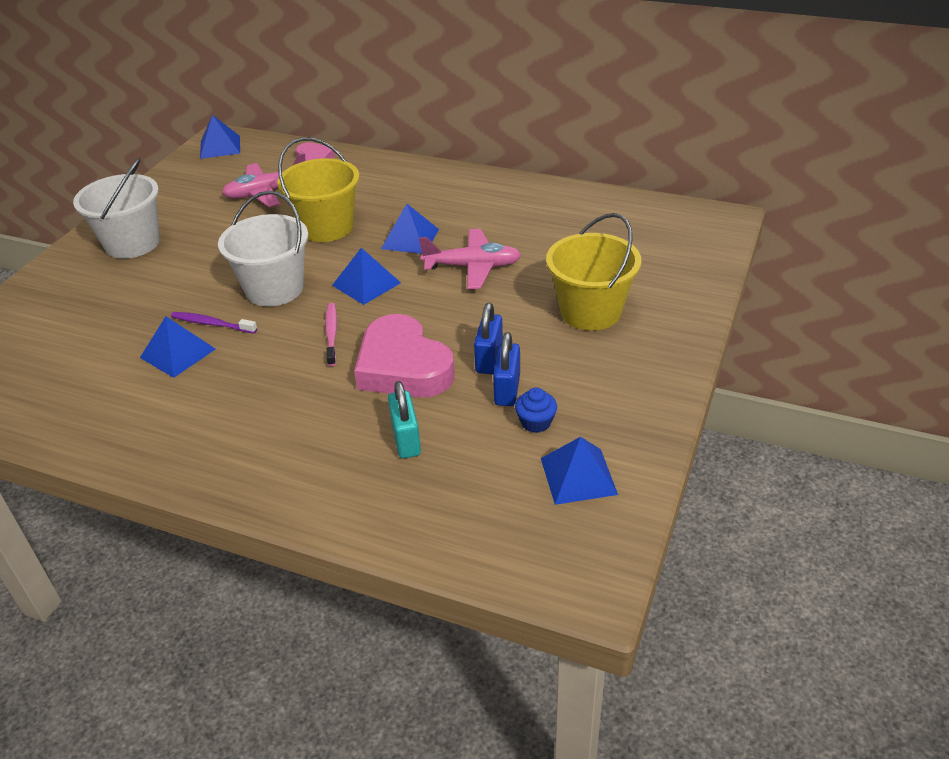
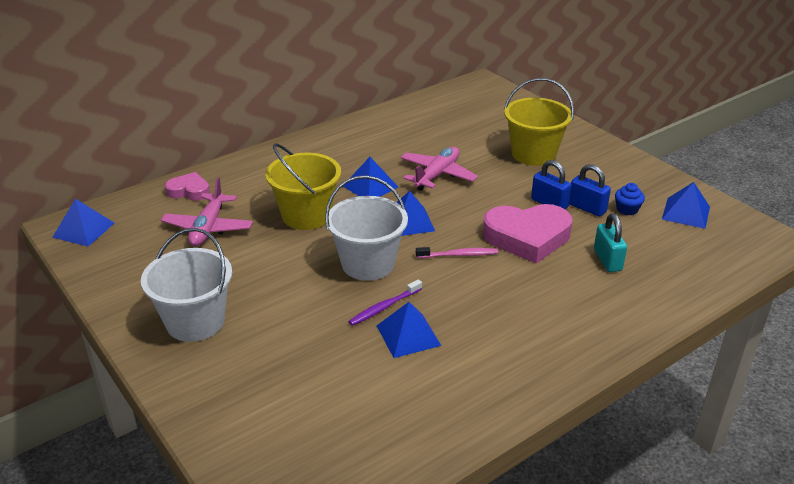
camera: 60 degrees left, 5 degrees down
(331, 334) = (458, 255): pink toothbrush -> pink toothbrush turned 150 degrees clockwise
(406, 440) = (607, 260): turquoise padlock -> turquoise padlock turned 60 degrees clockwise

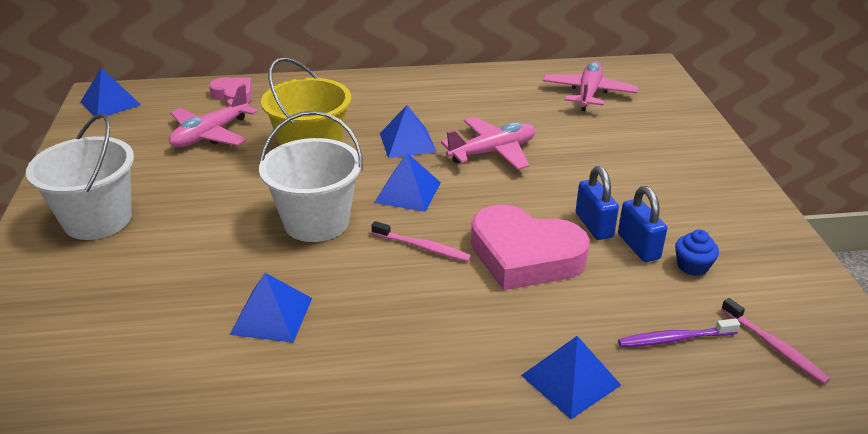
camera: 30 degrees right, 0 degrees up
(384, 307) = (282, 274): purple toothbrush -> purple toothbrush (675, 339)
(459, 113) = (588, 93): none -> pink plane
(533, 154) = (633, 162): yellow bucket -> none
(607, 260) = (600, 320): turquoise padlock -> none
(686, 213) = (776, 299): blue pyramid -> blue pyramid (570, 380)
(707, 240) = (774, 346): none -> pink toothbrush

